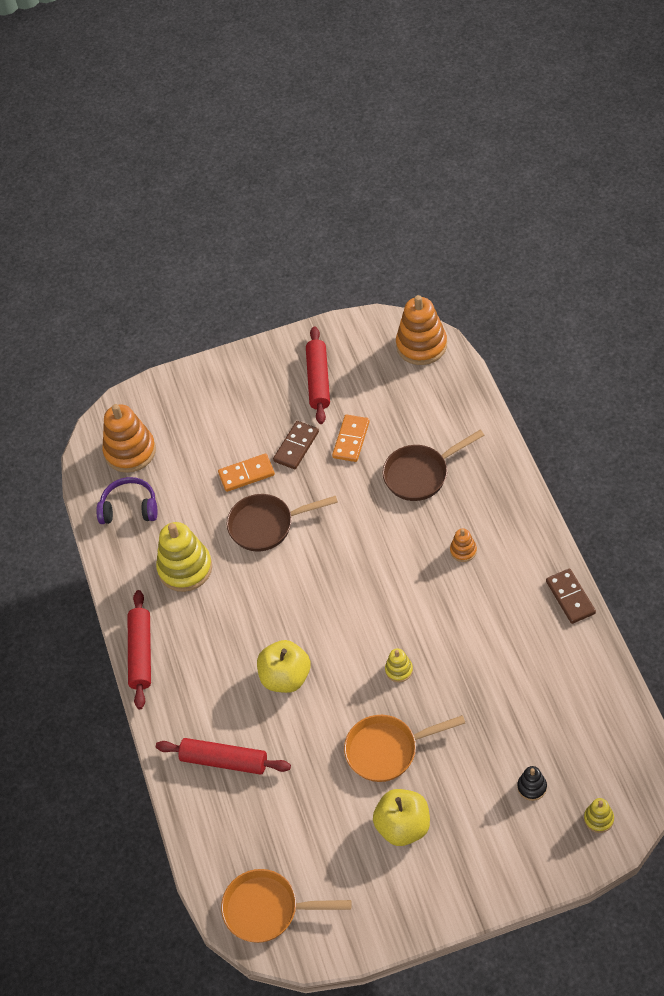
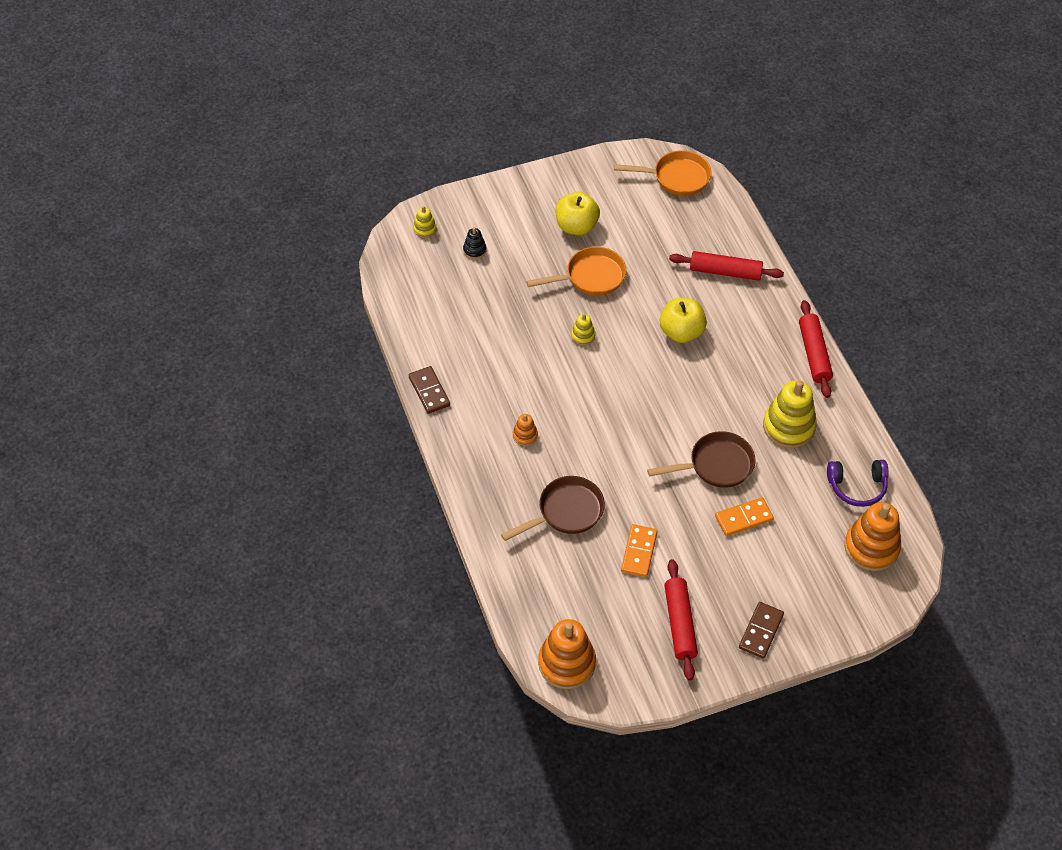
camera: 170 degrees right, 0 degrees up
(296, 446) = (695, 546): brown domino -> brown domino (760, 631)

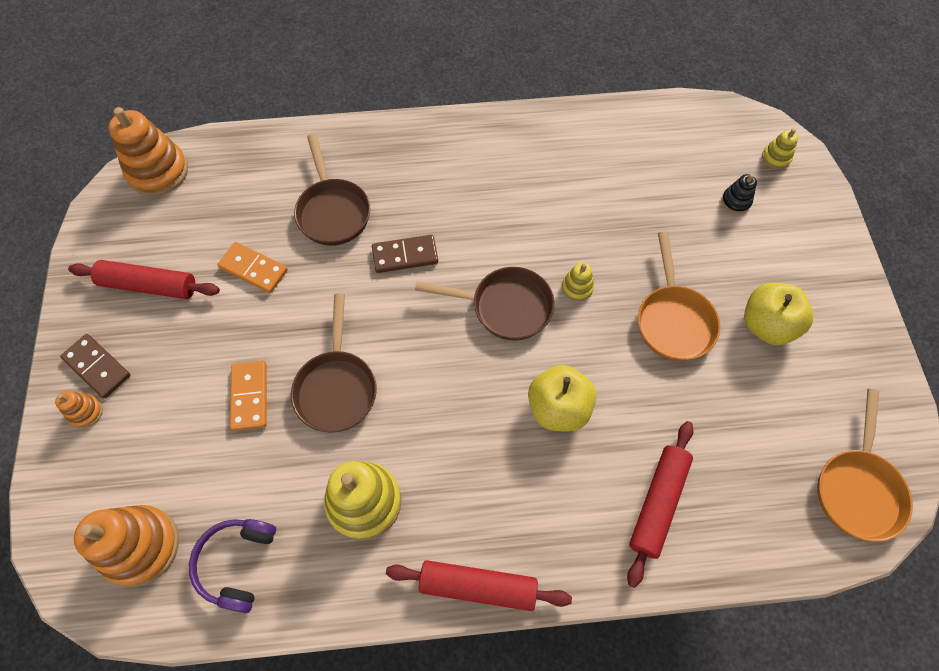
camera: 105 degrees right, 10 degrees up
(429, 391) = (531, 120): brown domino -> brown domino (405, 255)
(525, 435) = (446, 195): orange stacking toy -> orange stacking toy (86, 412)
(614, 376) = (505, 307): none -> brown pan

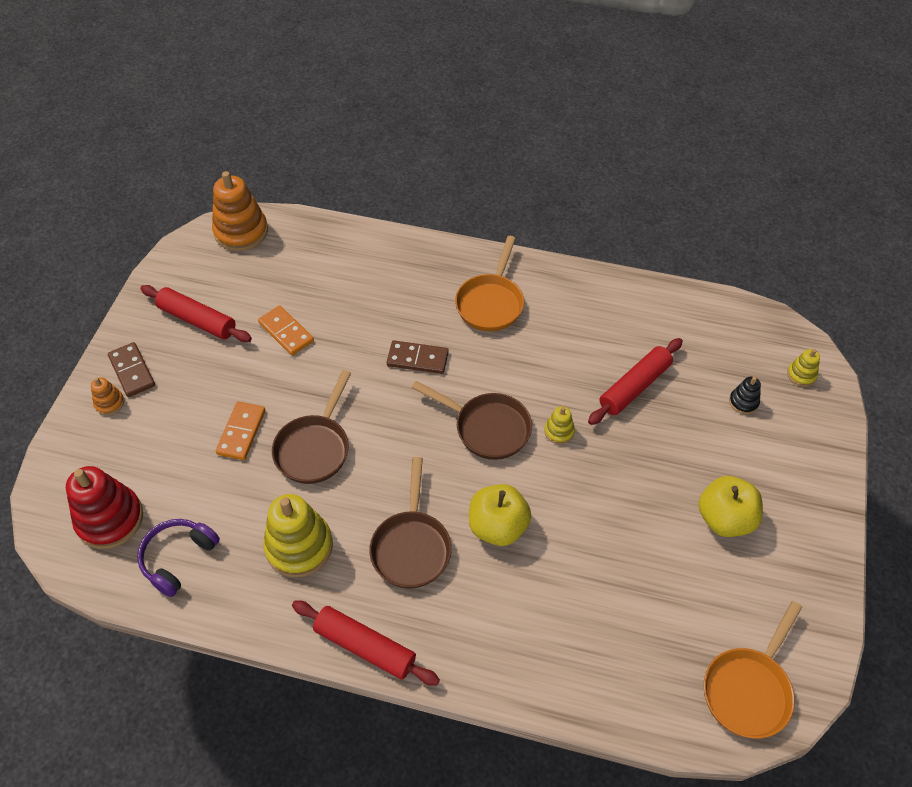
camera: 20 degrees right, 10 degrees down
(141, 546) = (110, 519): orange stacking toy -> red stacking toy
(333, 211) = (371, 304): brown pan -> brown pan (411, 546)
(658, 503) = (553, 635): red rolling pin -> red rolling pin (634, 387)
(673, 320) = (636, 487): orange pan -> orange pan (491, 303)

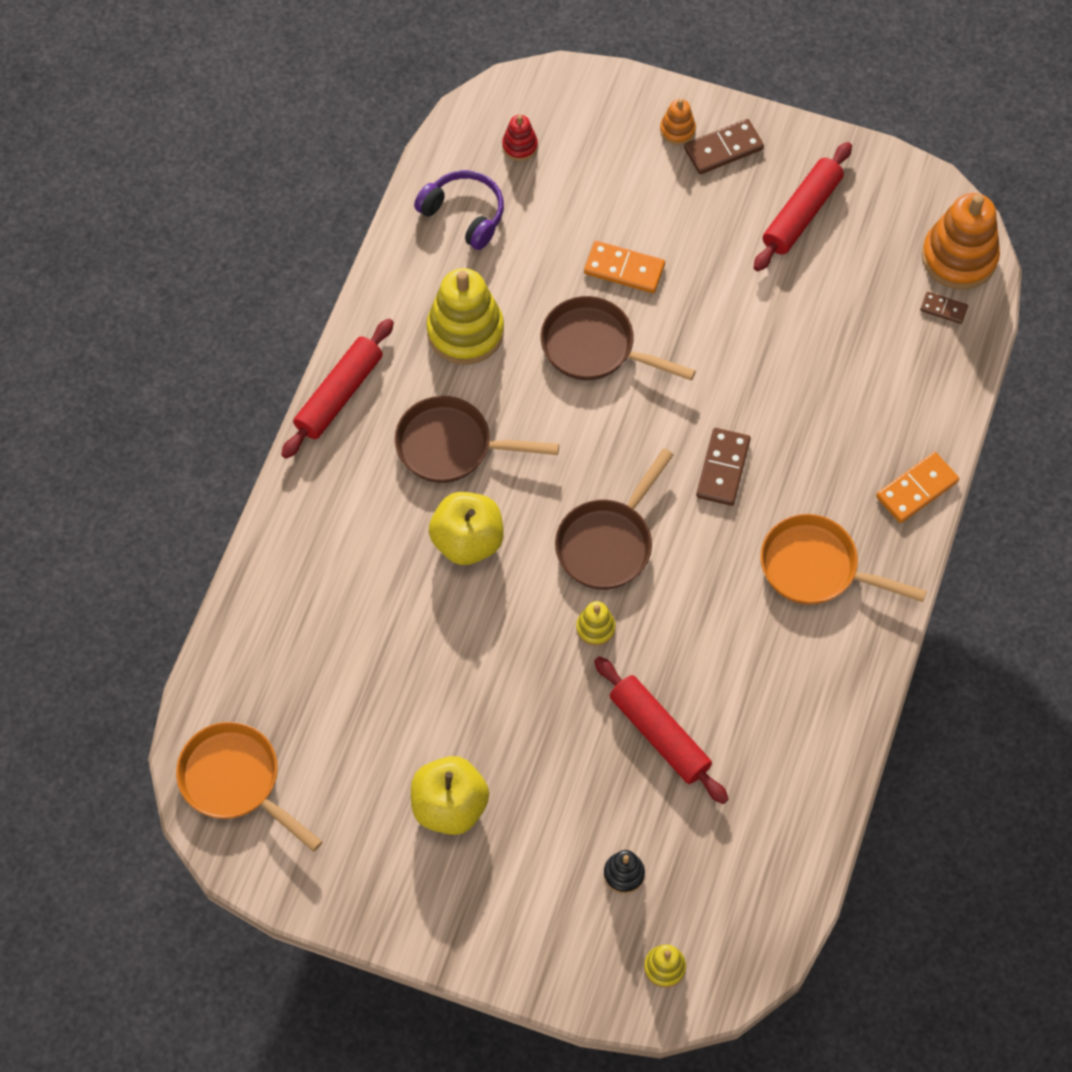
camera: 95 degrees right, 10 degrees up
(110, 519) = (520, 146): red stacking toy -> red stacking toy, size x0.48
(283, 239) = (943, 309): none -> brown domino
(286, 332) = (776, 314): orange domino -> orange domino (916, 489)

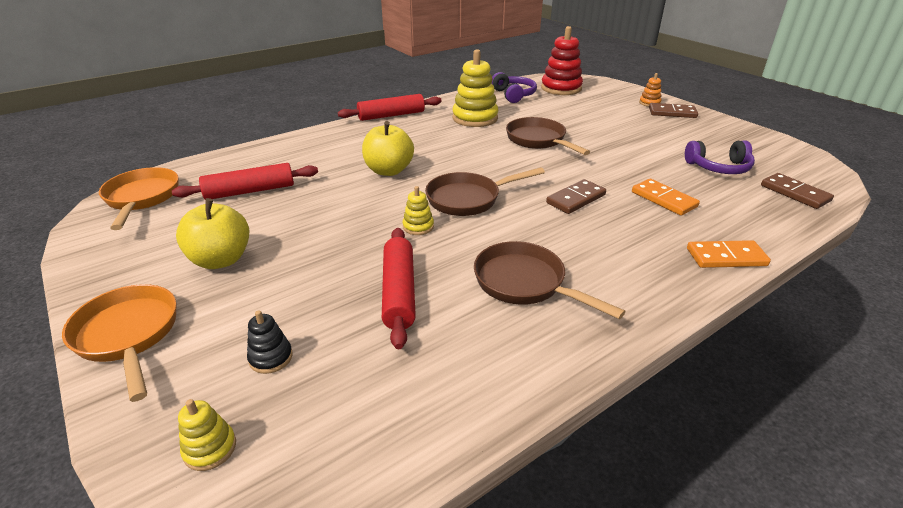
camera: 35 degrees right, 30 degrees down
(452, 446) = (423, 143): brown pan -> brown pan (525, 283)
(520, 146) = (561, 88): red stacking toy -> red stacking toy, size x2.08
(624, 269) = (581, 126): orange domino -> orange domino (664, 199)
(801, 213) = (707, 139): red rolling pin -> red rolling pin (250, 191)
(816, 568) = (608, 262): orange pan -> orange pan (128, 335)
(844, 292) = (718, 167): none -> purple headphones
(943, 309) = (795, 193): brown domino -> brown domino, size x1.72
(959, 257) = (818, 179): orange stacking toy -> none

